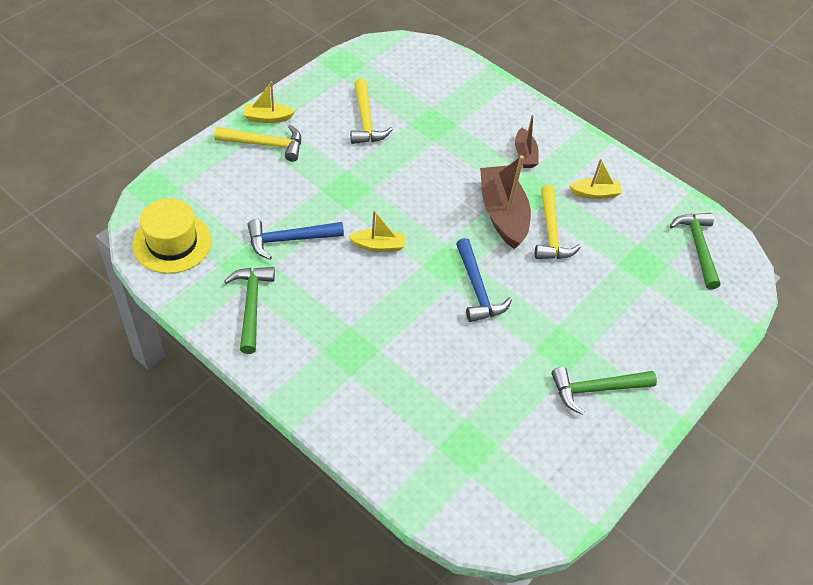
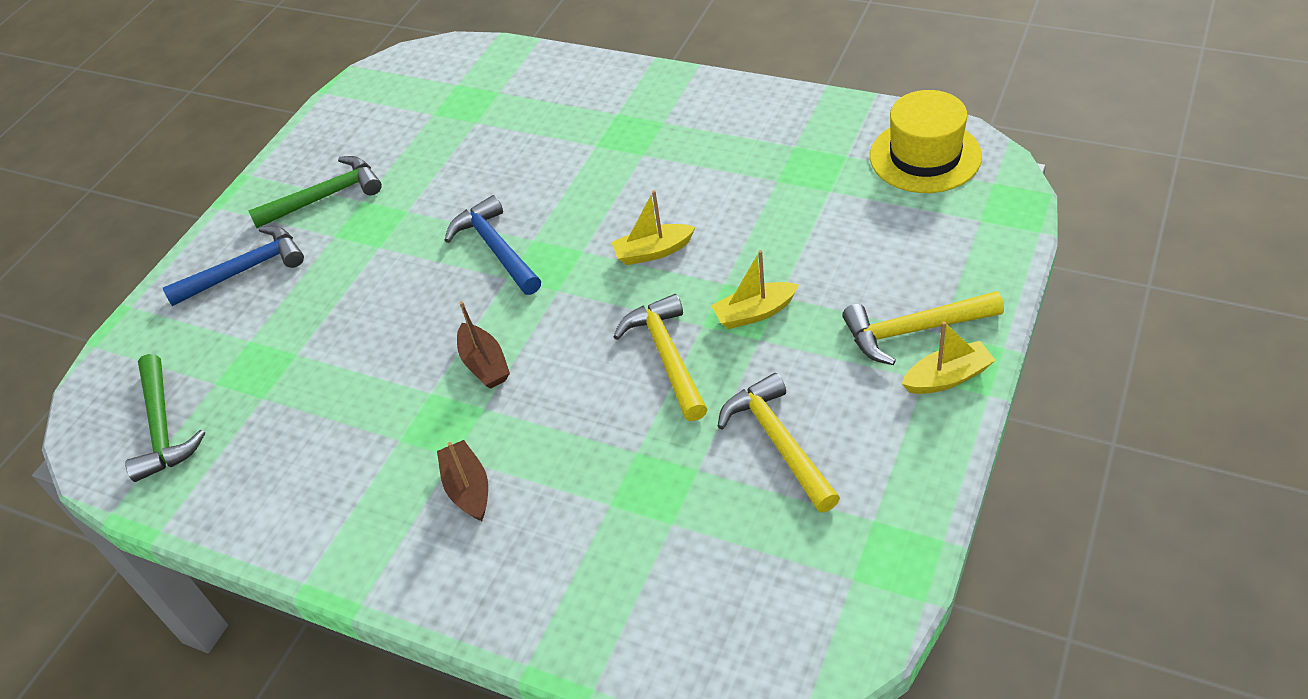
camera: 175 degrees right, 5 degrees down
(251, 305) = (773, 132): green hammer -> none
(289, 239) = (778, 214): blue hammer -> blue hammer (245, 270)
(502, 214) = (484, 364): brown boat -> brown boat, size x0.54
(551, 232) = (402, 364): yellow hammer -> yellow hammer (667, 356)
(594, 193) = (334, 459): yellow boat -> yellow boat (754, 313)

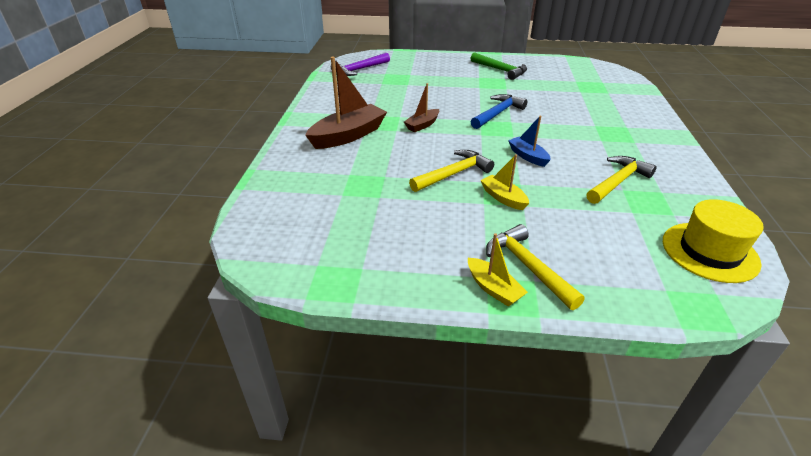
camera: 65 degrees right, 10 degrees down
(163, 428) = (359, 69): green hammer -> purple hammer
(245, 270) = (447, 65): blue hammer -> none
(468, 488) = (348, 135): brown boat -> brown boat, size x1.87
(653, 252) = (528, 156): yellow boat -> blue boat
(778, 442) = (408, 222): yellow hammer -> yellow hammer (617, 182)

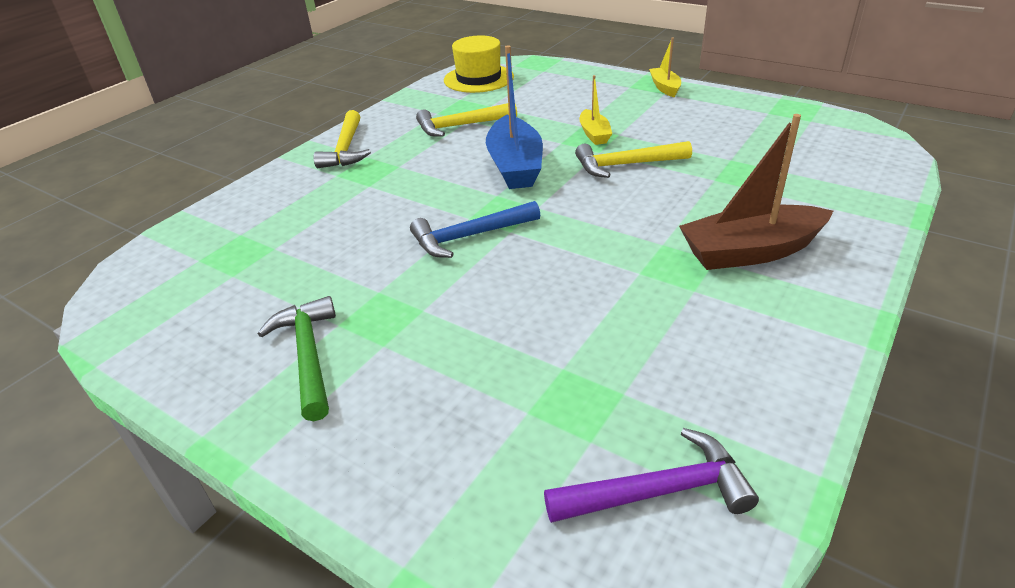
camera: 150 degrees left, 0 degrees up
(422, 125) = (612, 243): brown boat -> none
(528, 156) = (515, 166): blue boat -> blue boat, size x1.87
(528, 267) = (626, 92): yellow hammer -> yellow hammer (346, 149)

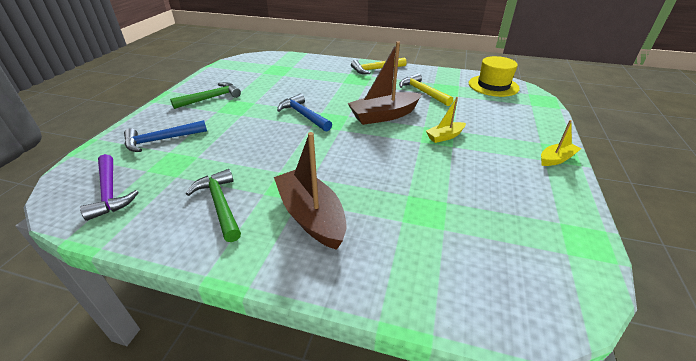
camera: 70 degrees right, 0 degrees up
(472, 428) = (161, 140): none -> blue hammer
(515, 166) = (384, 115): blue boat -> brown boat
(626, 165) = (407, 154): yellow hammer -> none
(716, 335) = (220, 204): none -> green hammer

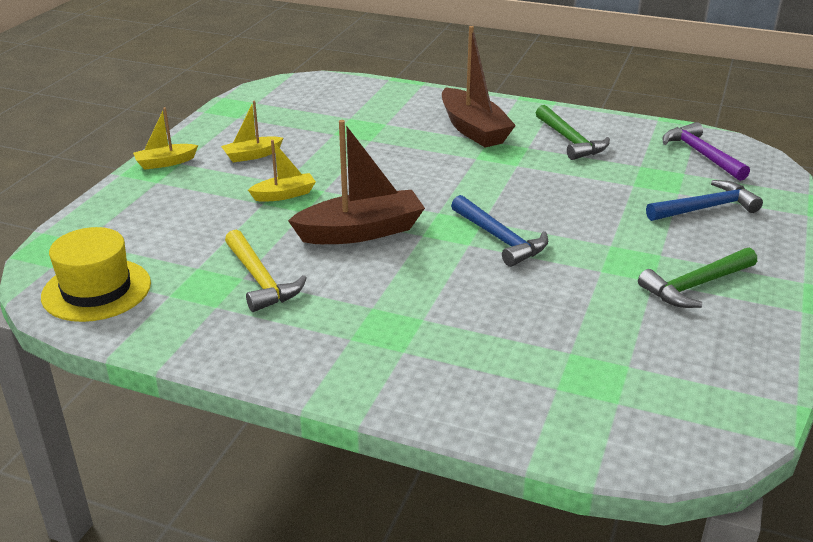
camera: 175 degrees left, 5 degrees down
(376, 69) = (331, 362): yellow hammer -> none
(497, 170) = (252, 155): none -> yellow boat

